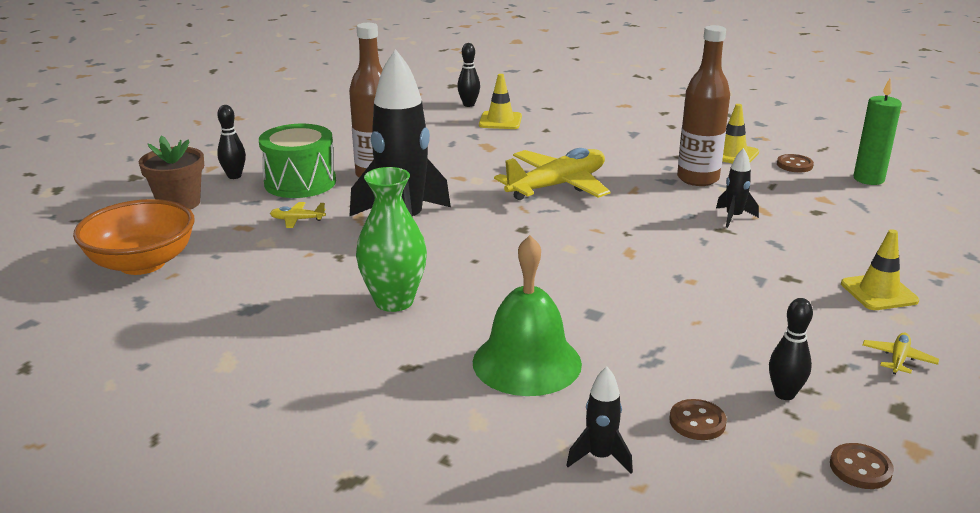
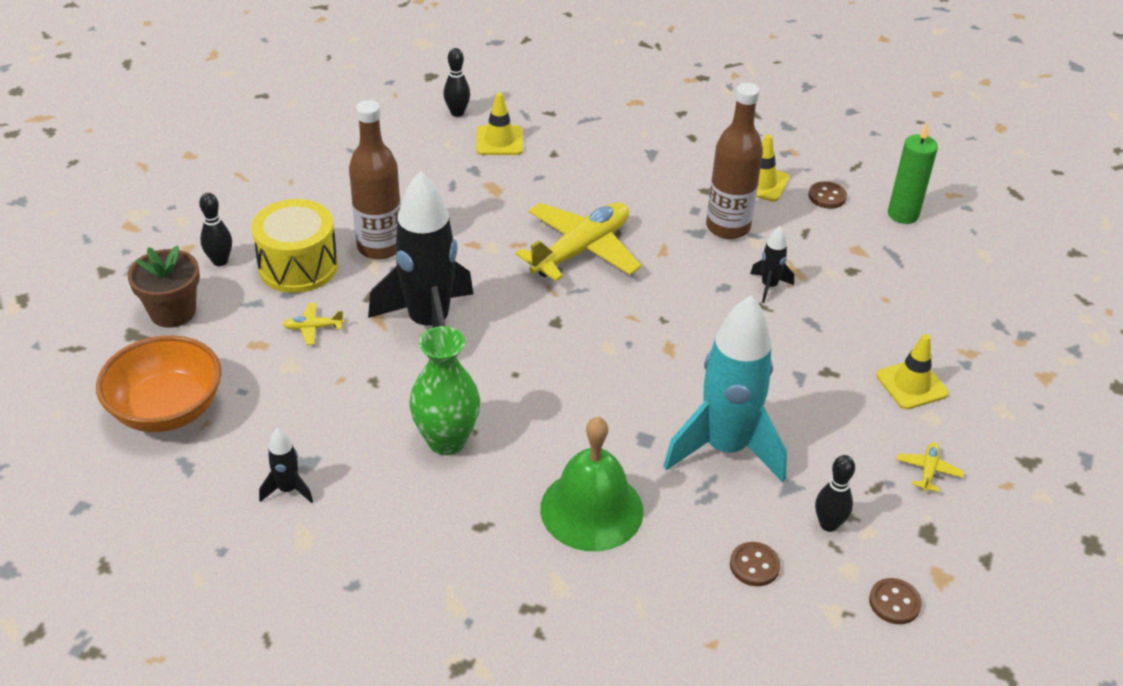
camera: 10 degrees left, 15 degrees up
(300, 182) = (298, 266): green drum -> yellow drum
(600, 457) = (674, 615): black rocket -> black rocket (288, 490)
(676, 326) = (725, 448): none -> turquoise rocket

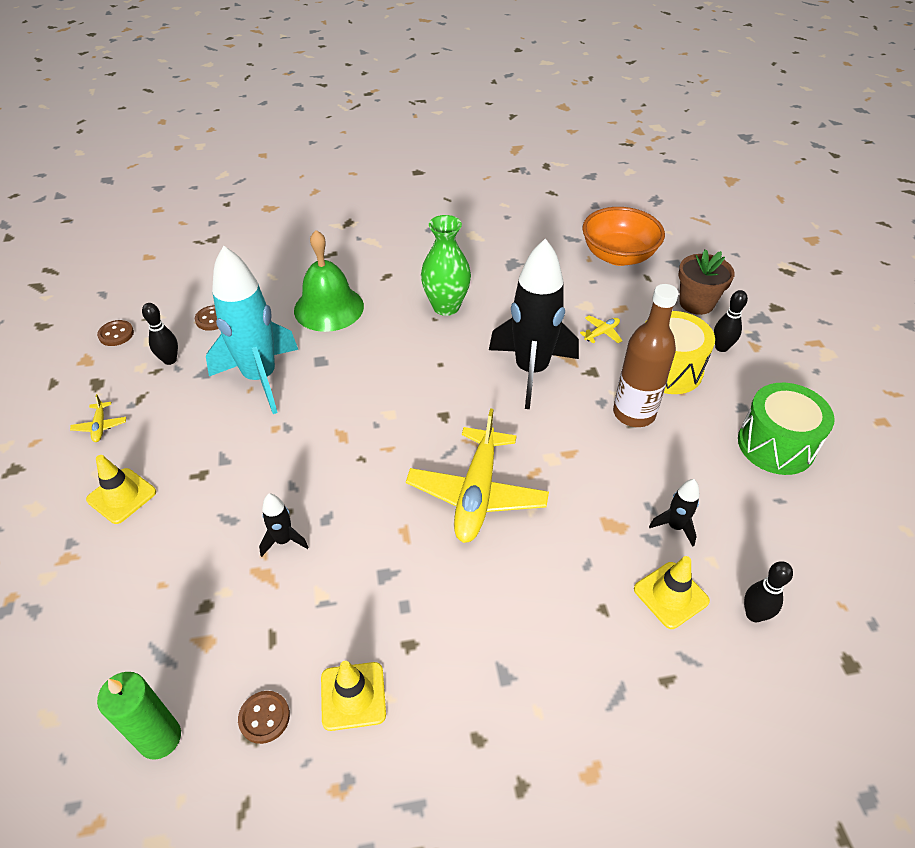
camera: 150 degrees right, 5 degrees up
(288, 490) = (506, 250): black rocket -> black rocket (675, 526)
(298, 177) = (776, 445): none -> green drum
(728, 227) = (358, 599): brown bottle -> none

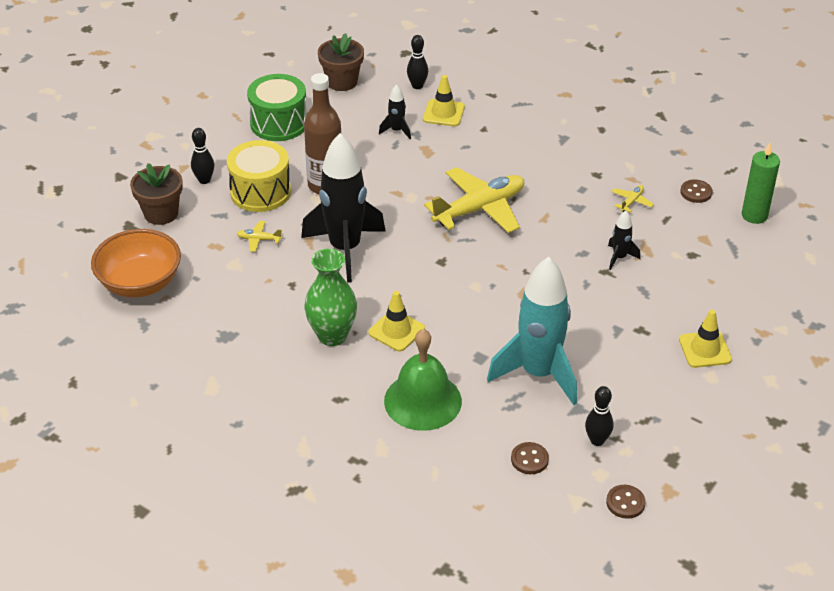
camera: 135 degrees left, 5 degrees down
(100, 426) = (691, 415): yellow plane -> yellow plane (631, 202)
(353, 696) = (644, 174): yellow traffic cone -> yellow traffic cone (396, 331)
(822, 548) = (342, 82): none -> brown flower pot

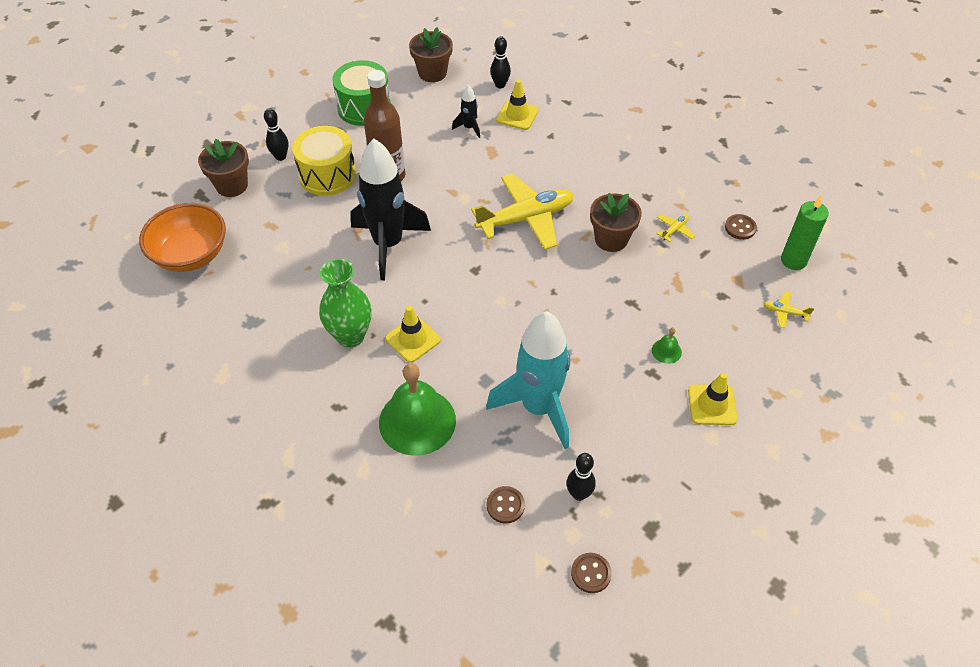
camera: 10 degrees right, 10 degrees up
(259, 239) = (311, 224): yellow plane -> yellow plane (784, 312)
(571, 217) = (611, 239): none -> brown flower pot
(619, 258) = (648, 289): black rocket -> none
(650, 309) = (666, 351): none -> green bell

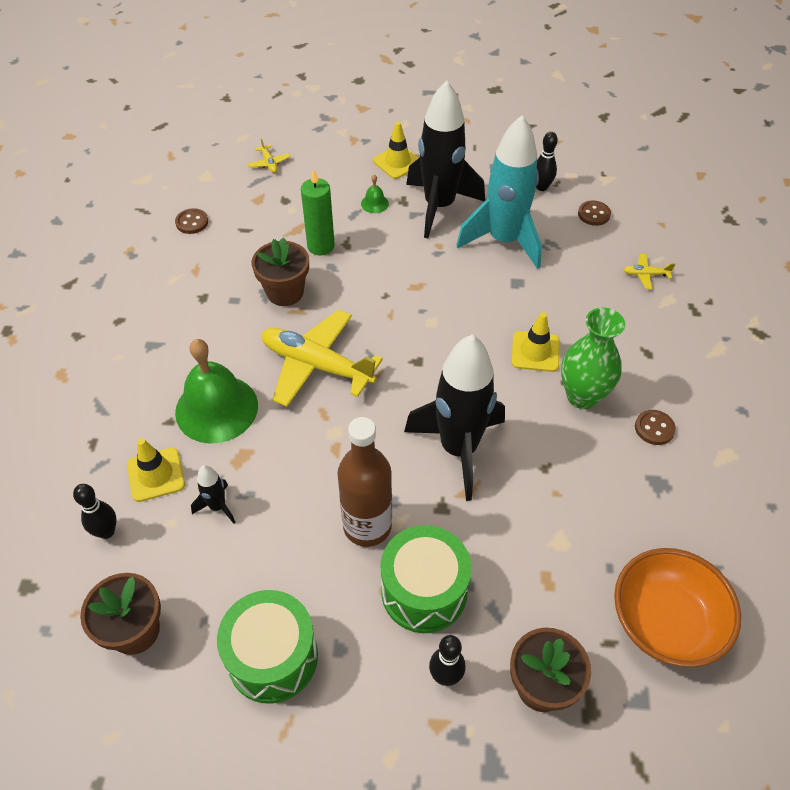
camera: 130 degrees left, 0 degrees up
(327, 175) = (424, 591): yellow drum -> green drum
(417, 421) = (597, 297): green bell -> green bell (216, 408)
(591, 573) = (583, 156): brown button -> brown button (654, 428)
(622, 393) = (439, 207): none -> black rocket
(674, 230) = (233, 259): yellow plane -> yellow plane (645, 275)
(793, 260) = (204, 179): green candle -> green candle (321, 246)

